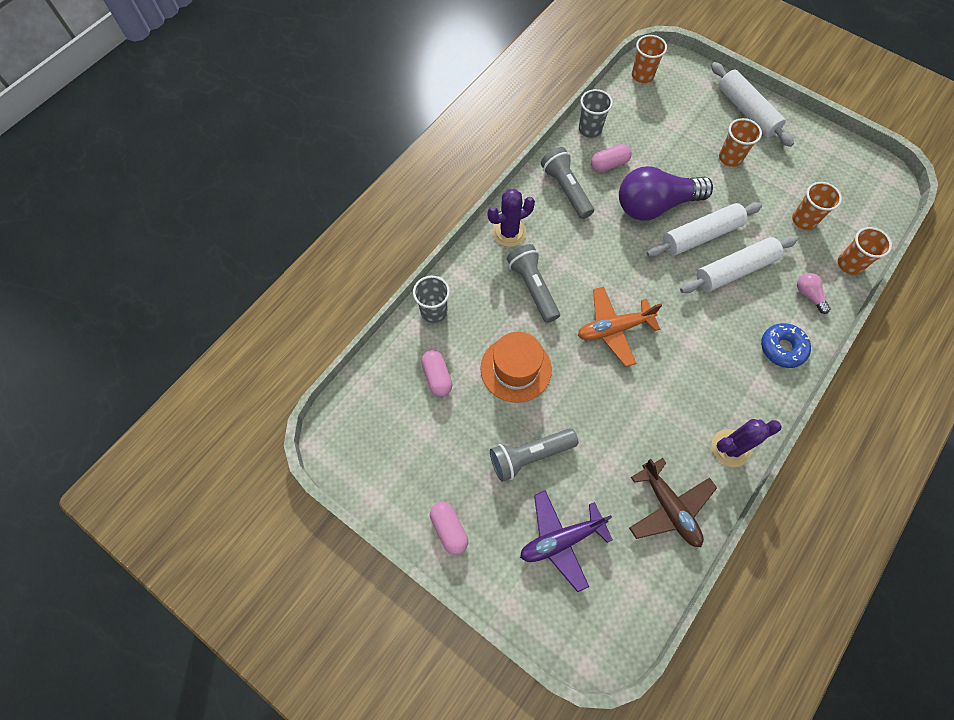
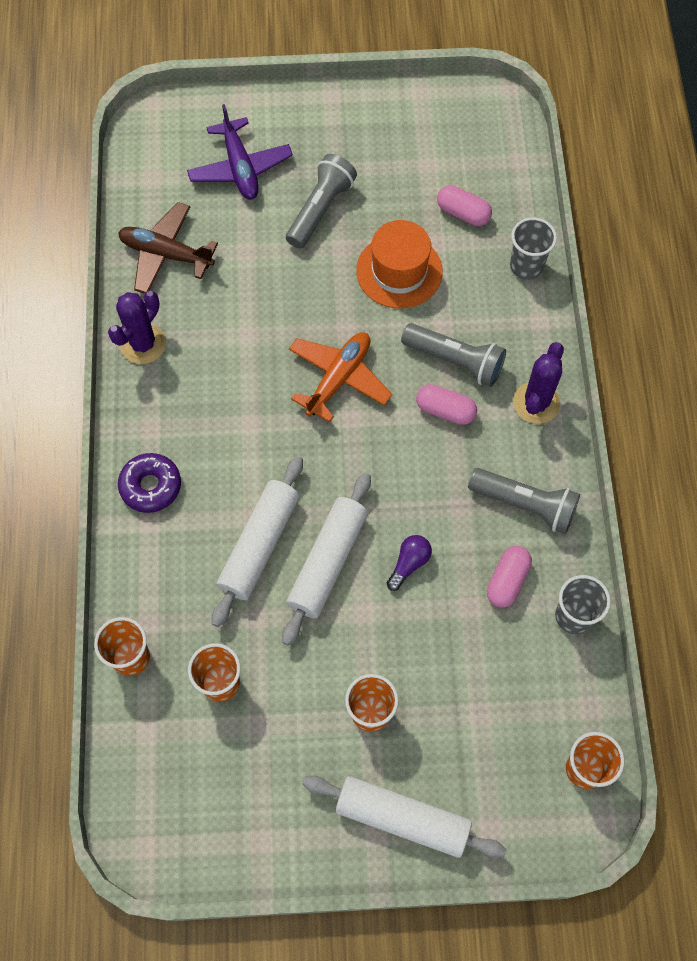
camera: 140 degrees right, 0 degrees up
(449, 529) = (338, 113): pink capsule -> pink capsule (445, 410)
(561, 540) = (240, 168): purple plane -> purple plane turned 135 degrees clockwise
(655, 205) = (409, 564): purple light bulb -> purple light bulb, size x0.41
(782, 348) = (151, 486): blue donut -> purple donut
(808, 295) = (157, 575): pink light bulb -> none

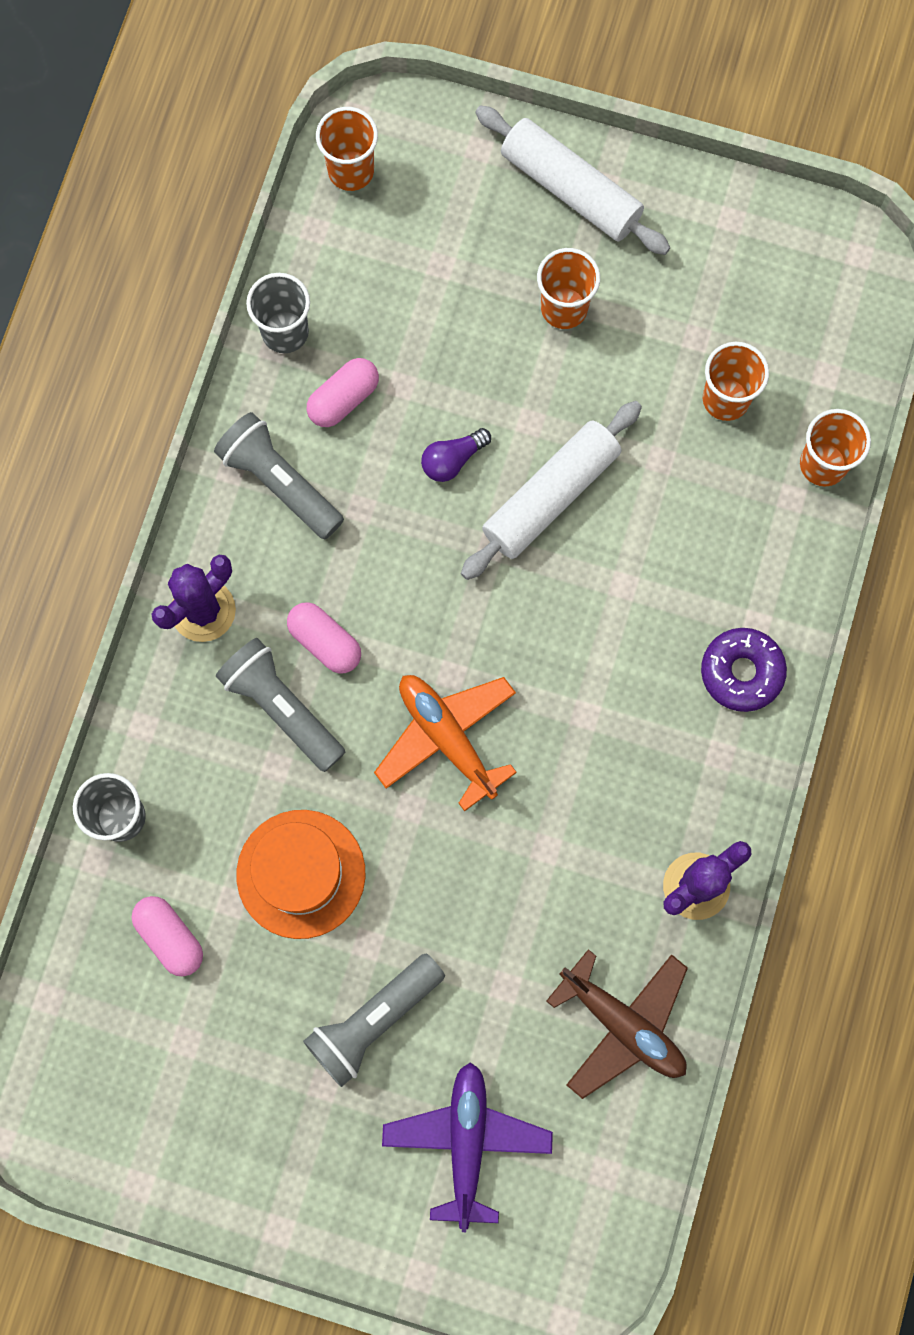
camera: 160 degrees left, 10 degrees up
(260, 545) = (626, 546): white rolling pin -> none
(338, 378) = (447, 737): orange plane -> orange plane turned 90 degrees clockwise

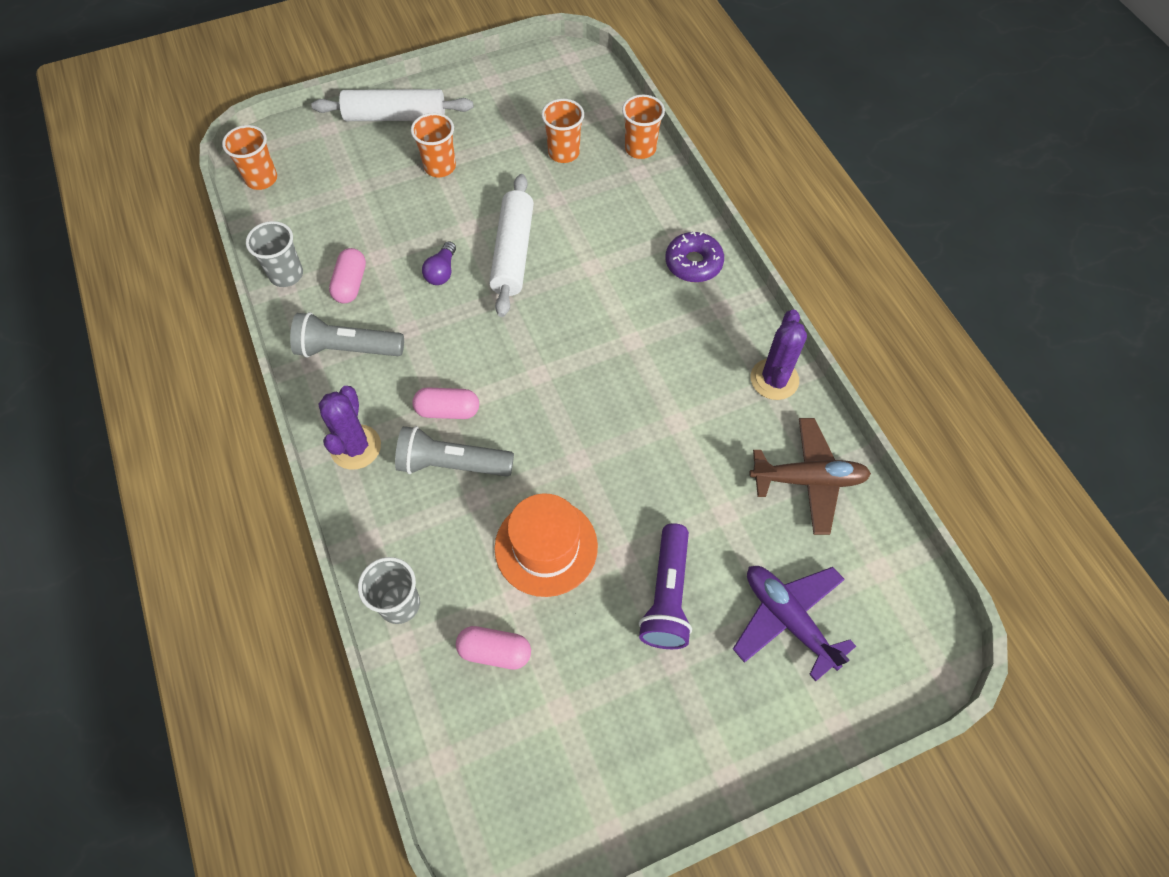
camera: 40 degrees left, 15 degrees down
(373, 1020) = (667, 595): grey flashlight -> purple flashlight
(447, 737) = (566, 408): orange plane -> none

